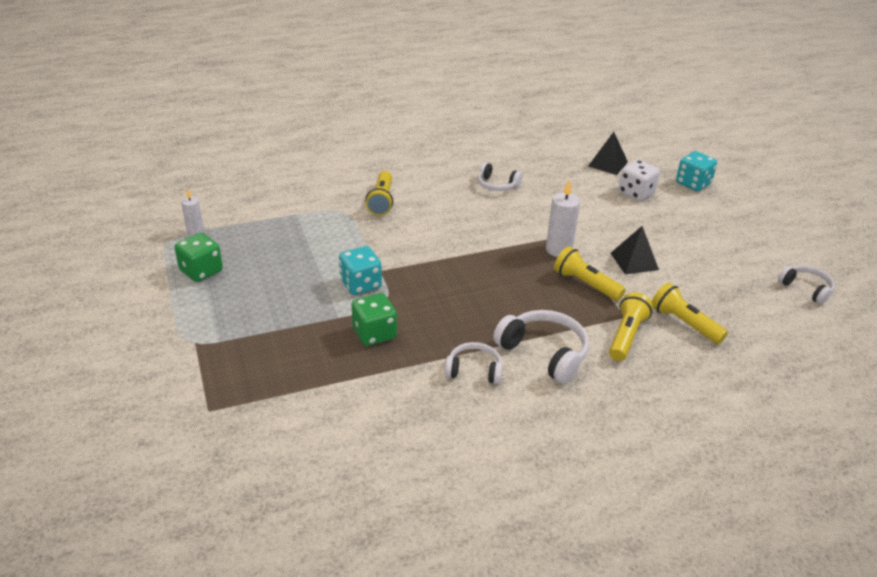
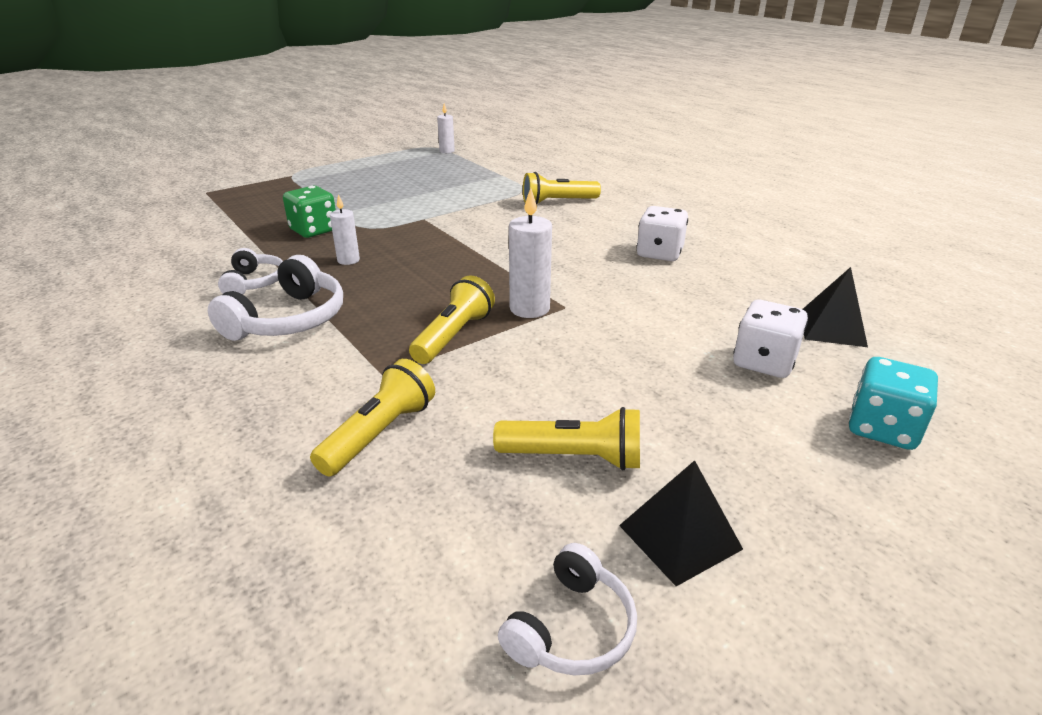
camera: 75 degrees right, 5 degrees down
(201, 271) = (390, 161): green dice -> none
(360, 284) = (395, 214): turquoise dice -> none
(450, 318) = (348, 260): none -> white candle
(497, 185) = (659, 253): white headphones -> white dice
(626, 336) = (335, 378): yellow flashlight -> yellow flashlight (574, 457)
(634, 261) = (540, 373): black pyramid -> black pyramid (680, 537)

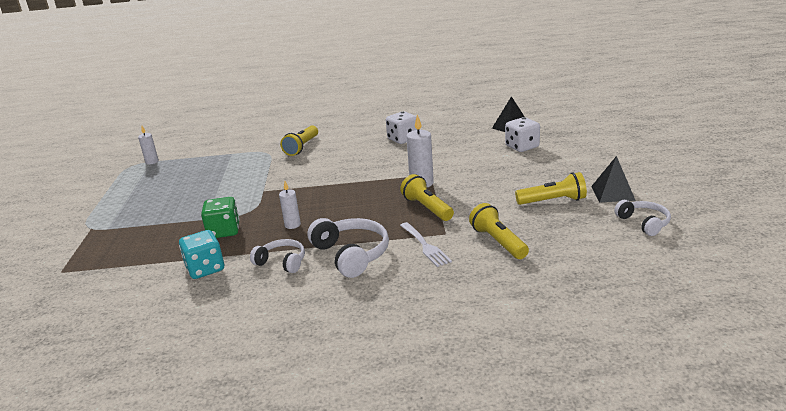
camera: 55 degrees left, 5 degrees down
(336, 368) = (425, 246): none -> white fork
(574, 457) = (553, 201): yellow flashlight -> yellow flashlight turned 45 degrees clockwise
(882, 428) = (581, 141): turquoise dice -> turquoise dice (205, 269)

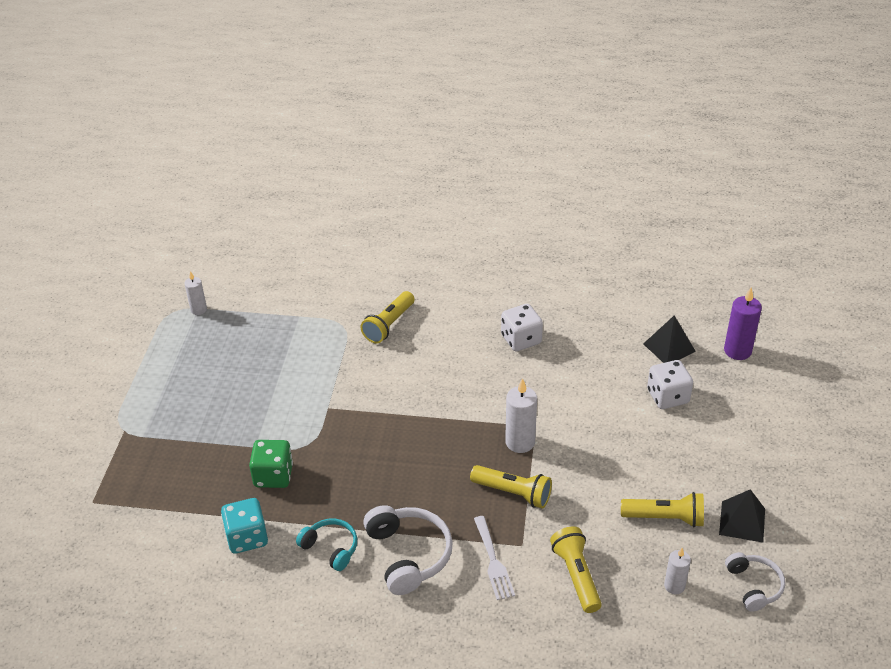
camera: 10 degrees right, 15 degrees up
(282, 262) = (331, 548): white headphones -> turquoise headphones
(292, 225) = (352, 484): white candle -> white candle (674, 586)
(427, 208) = (513, 493): yellow flashlight -> yellow flashlight turned 135 degrees clockwise
(559, 121) = (737, 351): none -> purple candle

